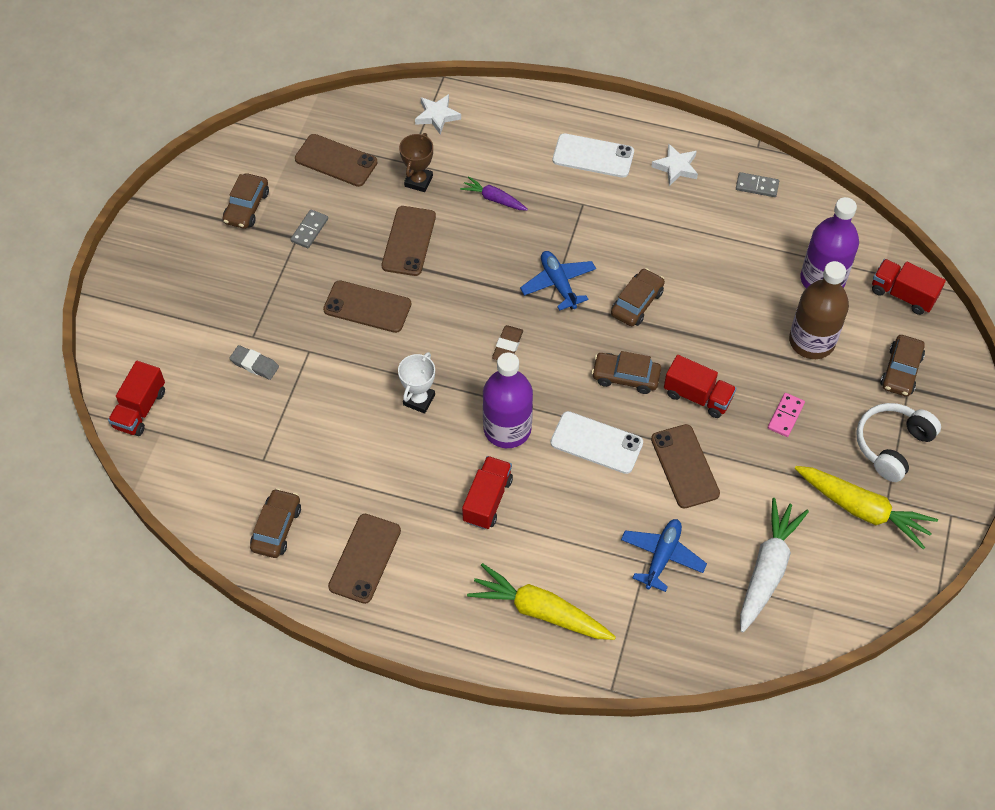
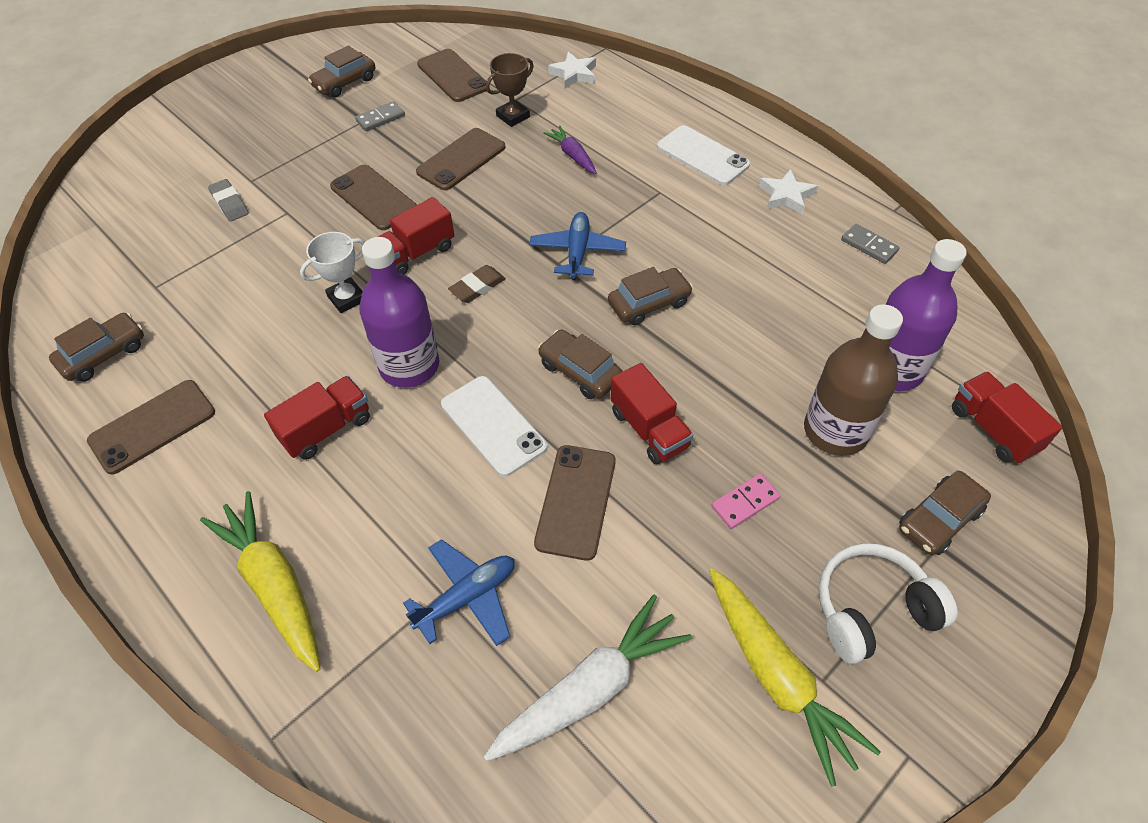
camera: 30 degrees right, 5 degrees down
(140, 409) = (101, 198): red truck -> red truck (416, 253)

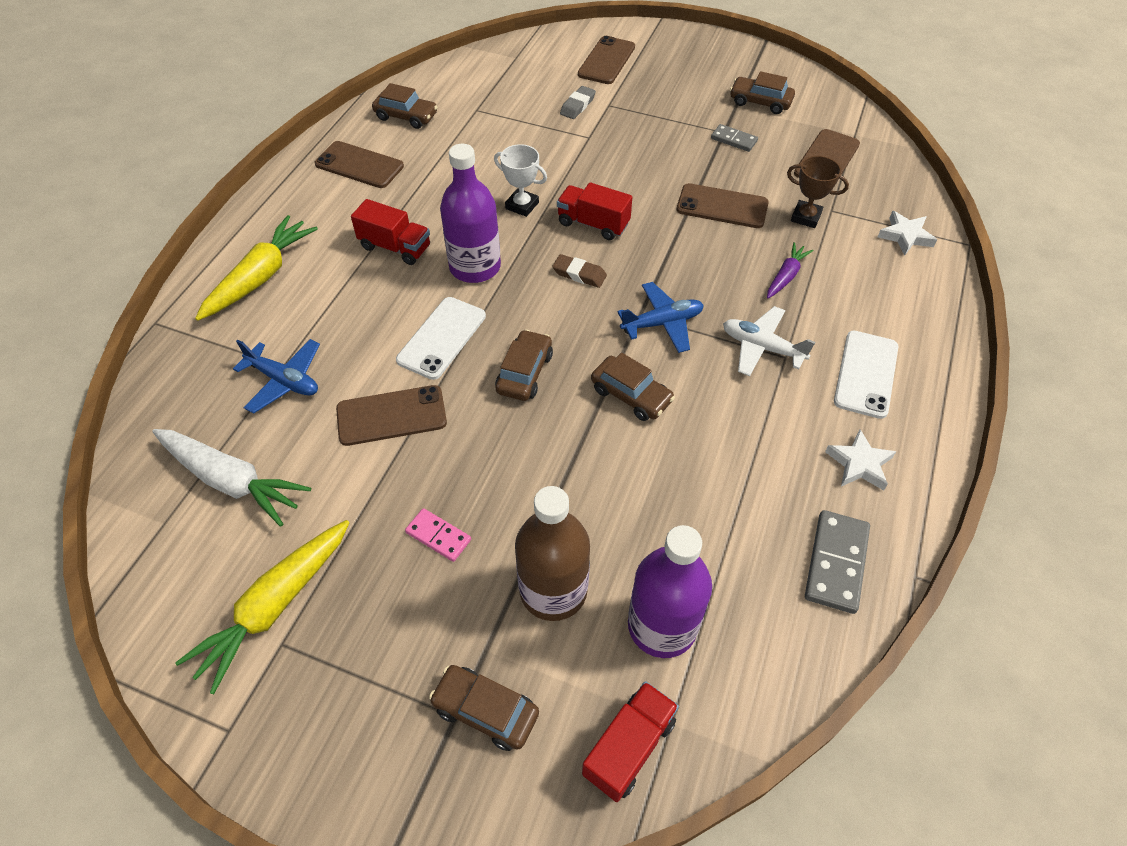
camera: 65 degrees right, 0 degrees up
(374, 198) = (638, 175): brown phone -> brown phone (606, 61)
(642, 201) = (762, 347): none -> white plane
(649, 429) = (486, 441): red truck -> none
(869, 245) = (836, 563): grey domino -> grey domino, size x1.61
(872, 609) = (362, 669): white headphones -> none

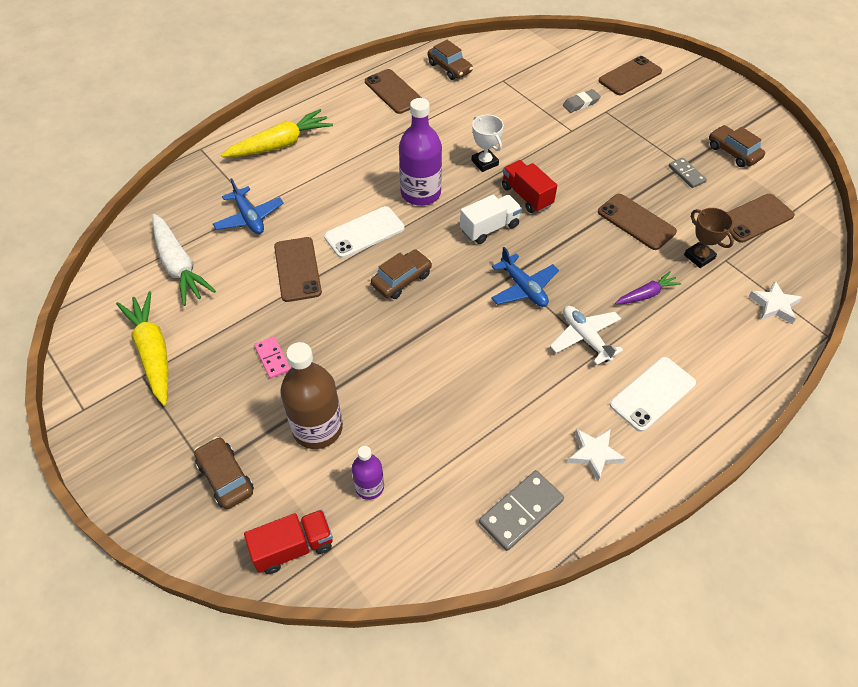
camera: 30 degrees right, 0 degrees up
(275, 606) = (153, 352): yellow carrot -> yellow carrot turned 90 degrees clockwise
(391, 416) = (297, 269): brown phone -> brown phone turned 60 degrees clockwise
(395, 247) = (377, 158): red truck -> none
(579, 274) = (489, 228): brown eraser -> white truck
(631, 395) = (463, 328): brown car -> none
(662, 323) = (523, 288): blue plane -> blue plane turned 45 degrees clockwise
(662, 626) = (369, 487): purple bottle -> purple bottle, size x0.55

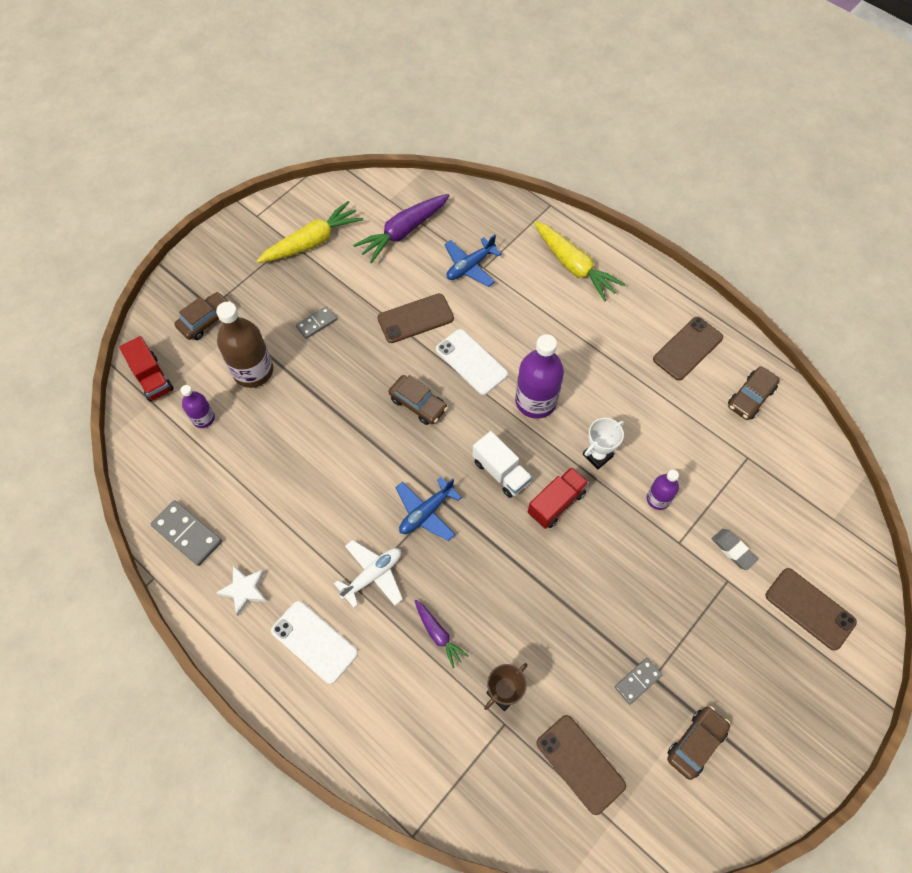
camera: 80 degrees right, 10 degrees up
(179, 266) = (403, 232): white carrot -> purple carrot
(272, 358) = (316, 323): pink domino -> grey domino
(531, 135) = (658, 499): none -> purple bottle
(636, 222) = (543, 622): brown phone -> none
(774, 305) = (446, 776): white star -> none

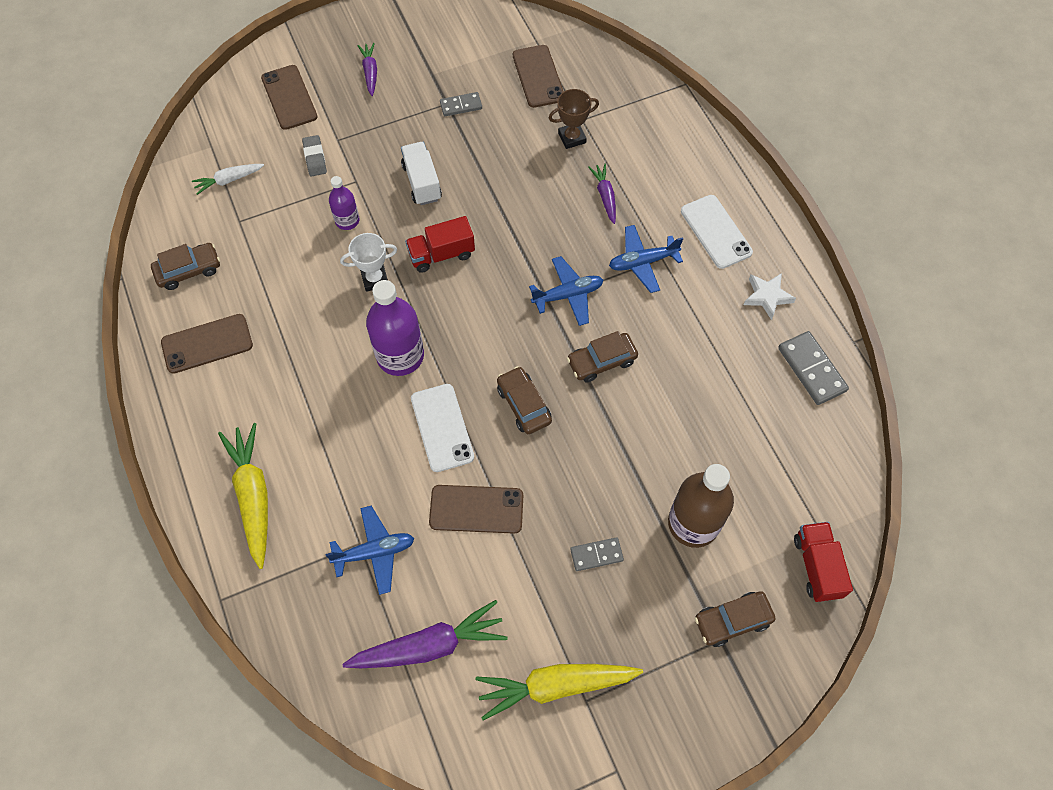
camera: 155 degrees left, 0 degrees up
(203, 418) = (766, 488): purple bottle -> none
(373, 575) = (642, 262): white plane -> blue plane
(501, 472) = (476, 302): white truck -> white truck (422, 182)
(696, 743) = (444, 56): brown car -> brown car (601, 361)
(756, 681) = (370, 72): none -> purple carrot
(789, 492) = (229, 180): none -> white carrot

